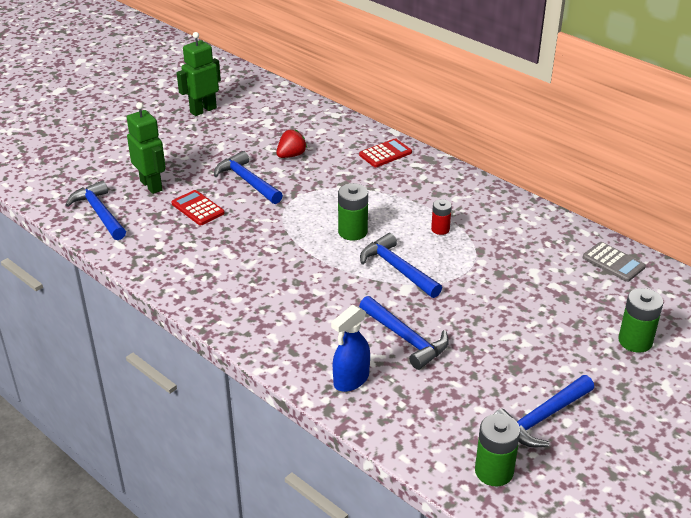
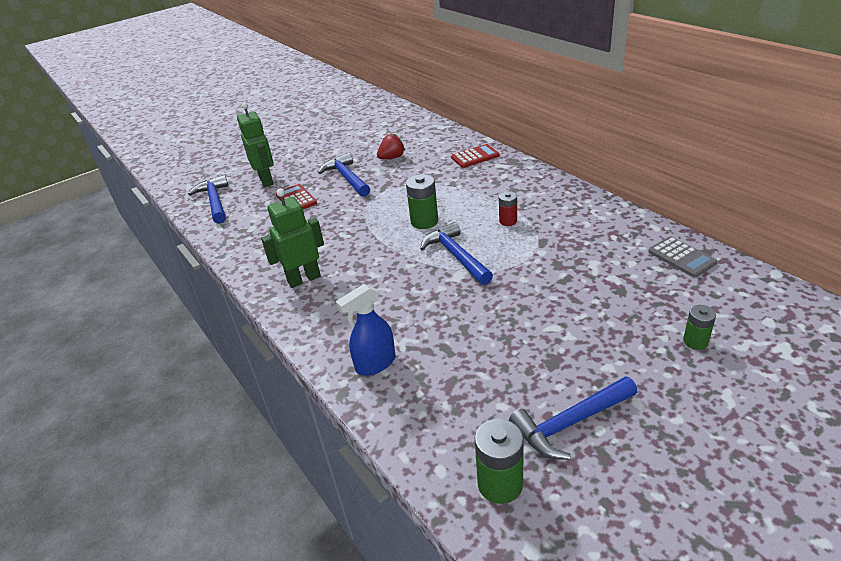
camera: 15 degrees right, 0 degrees up
(203, 110) = (332, 124): green robot -> green robot (304, 279)
(406, 339) = (444, 324): blue hammer -> none
(635, 341) = (695, 341): green battery -> green battery, size x0.63

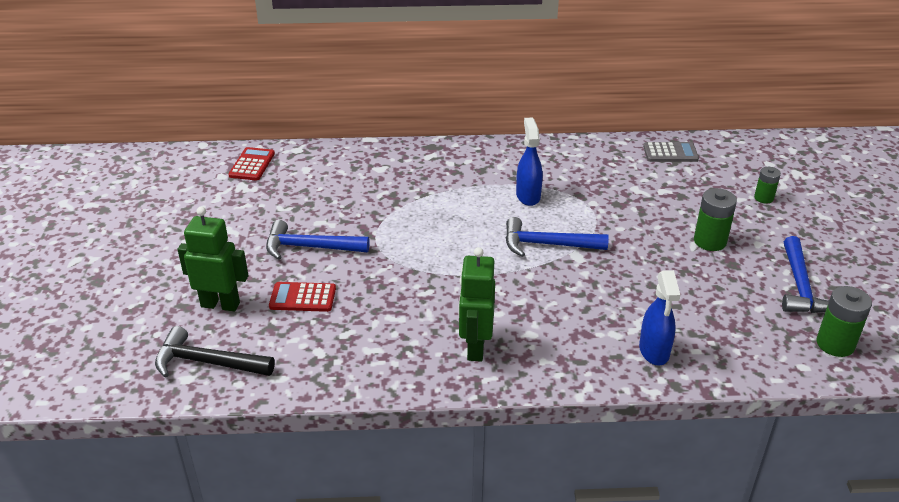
camera: 60 degrees left, 0 degrees up
(215, 201) = (207, 362): blue hammer -> black hammer
(392, 158) = (314, 203): red strawberry -> none
(424, 221) = (468, 237): green battery -> green battery (710, 241)
(475, 157) = (392, 160): red calculator -> red calculator (252, 165)
(508, 221) = (528, 196): red battery -> blue spray bottle

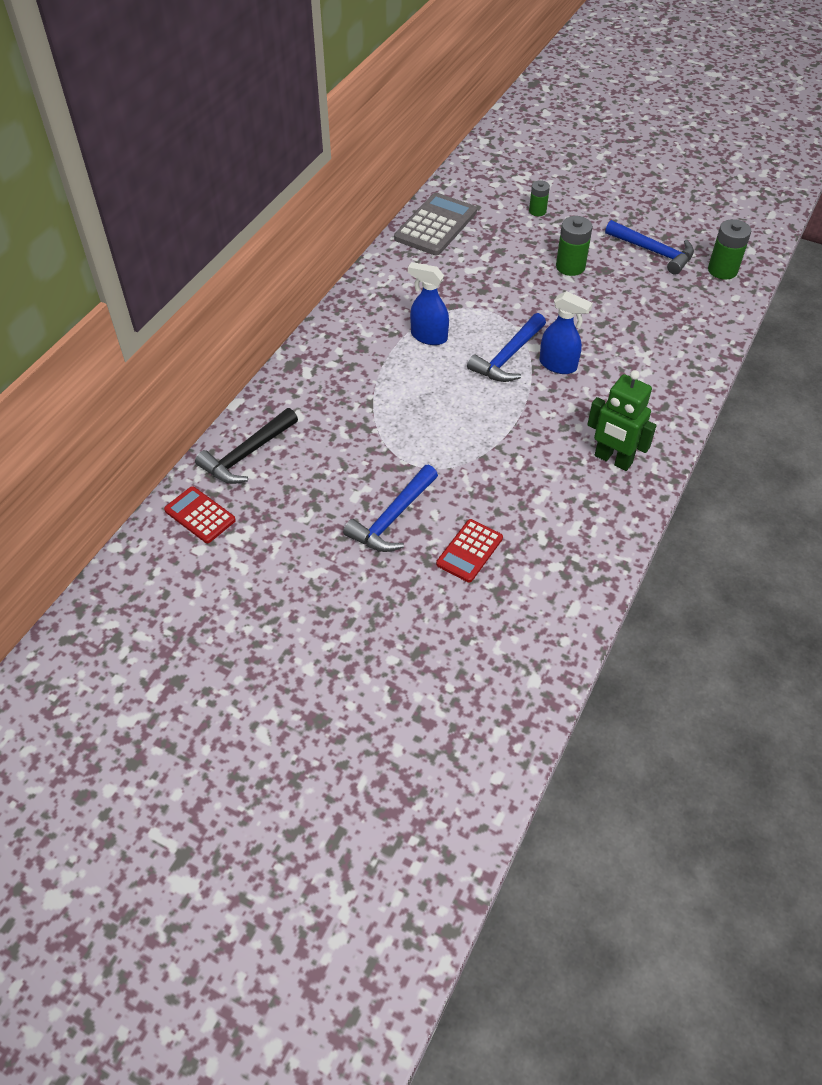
camera: 60 degrees left, 15 degrees up
(207, 362) = (520, 656): black hammer -> black hammer (247, 455)
(220, 304) = (437, 619): green robot -> none
(654, 351) = (677, 361): blue spray bottle -> blue spray bottle (558, 365)
(670, 153) = (436, 225): grey calculator -> grey calculator, size x1.67

